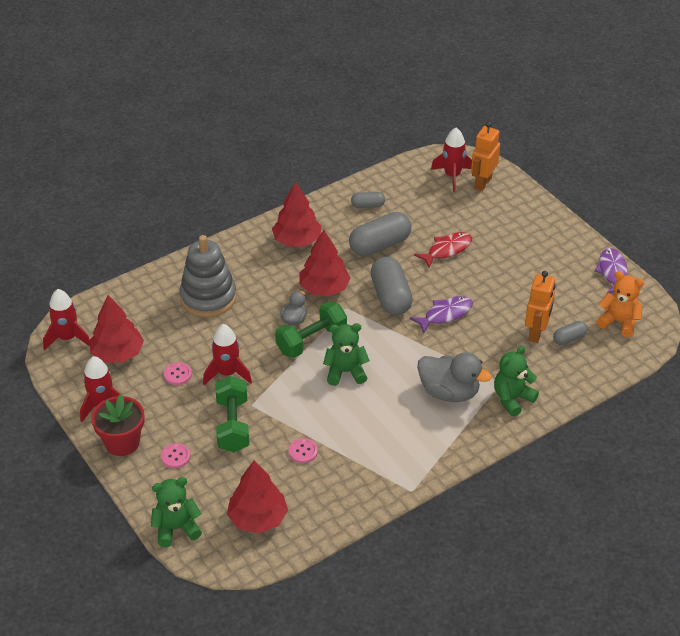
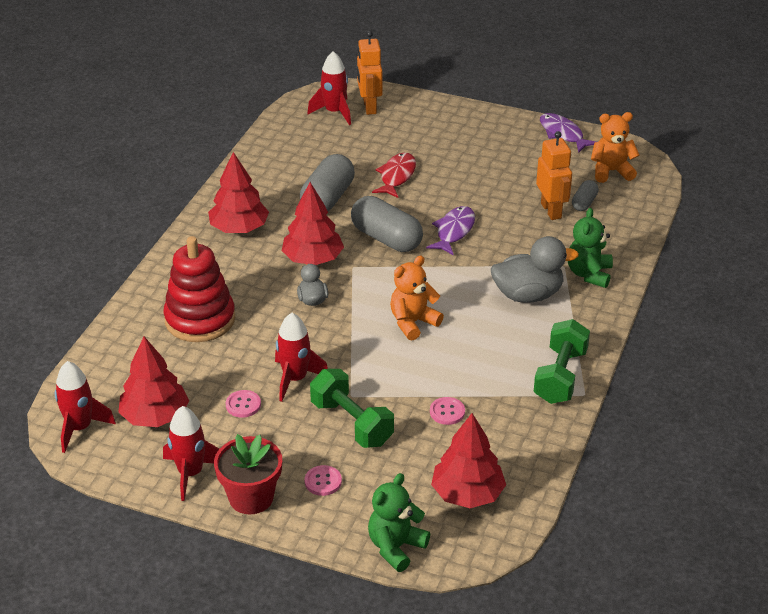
camera: 35 degrees left, 5 degrees down
(208, 298) = (200, 319): grey stacking toy -> red stacking toy
(311, 341) = (350, 311): green dumbbell -> green dumbbell (560, 376)
(345, 372) = (413, 323): green teddy bear -> orange teddy bear
(367, 205) = (278, 169): grey capsule -> none

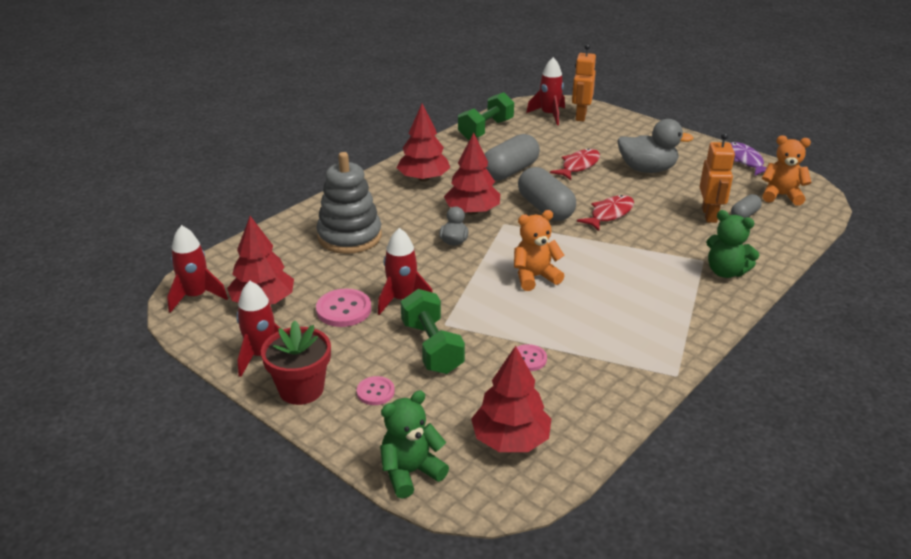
camera: 20 degrees right, 5 degrees down
(200, 319) = (349, 236): red stacking toy -> grey stacking toy
(243, 405) = (344, 309): pink button -> pink button, size x1.62
(454, 231) = (609, 214): purple fish -> red fish
(528, 295) = (656, 277): grey duck -> grey duck (647, 169)
(560, 376) = (658, 353): green dumbbell -> green dumbbell (486, 130)
(589, 274) = (725, 272): green teddy bear -> green teddy bear turned 90 degrees counterclockwise

